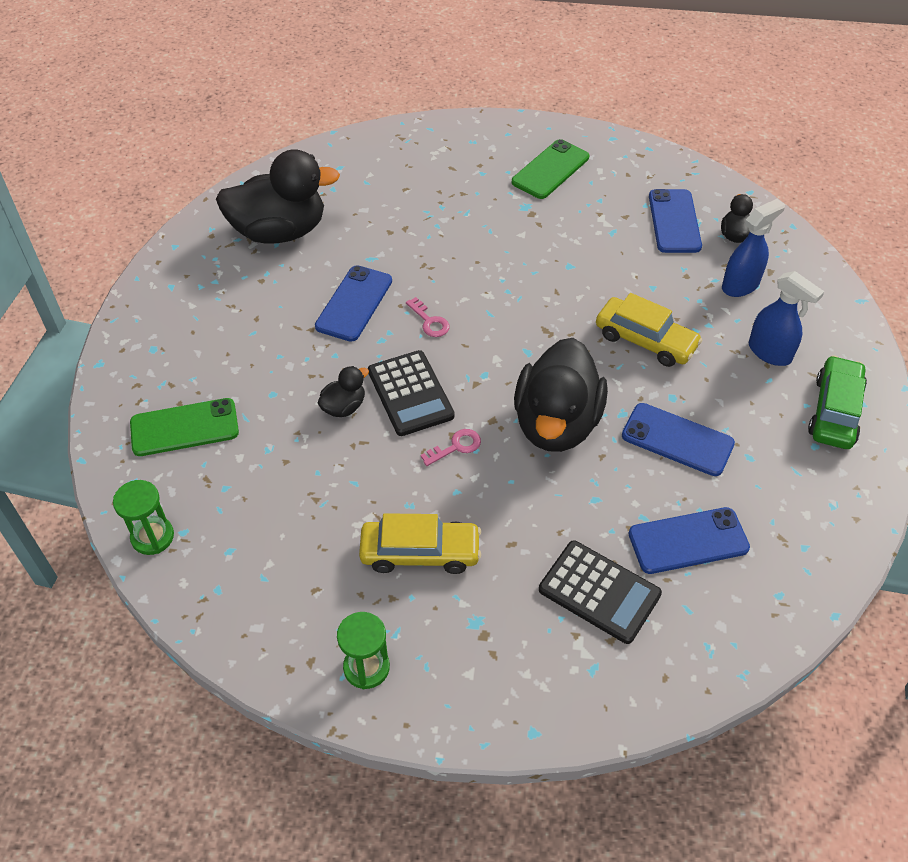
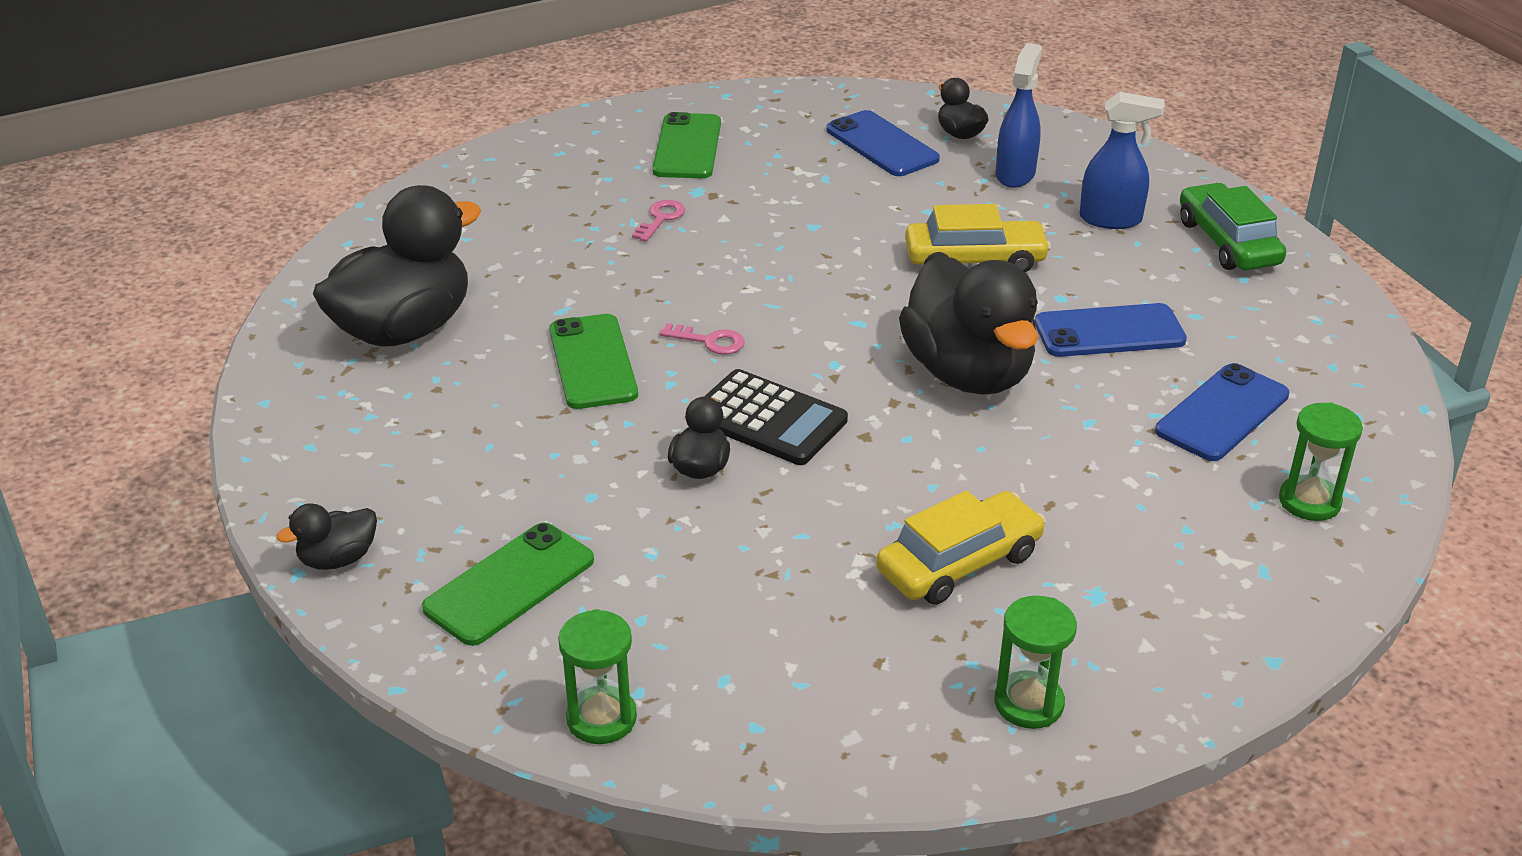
camera: 35 degrees left, 15 degrees down
(123, 365) = (338, 559): none -> black duck
(354, 303) = (592, 362): blue phone -> green phone
(456, 447) = (882, 445): pink key -> pink key (661, 219)
(599, 592) = (1190, 501): black calculator -> none
(676, 638) = (1309, 501): none -> green hourglass

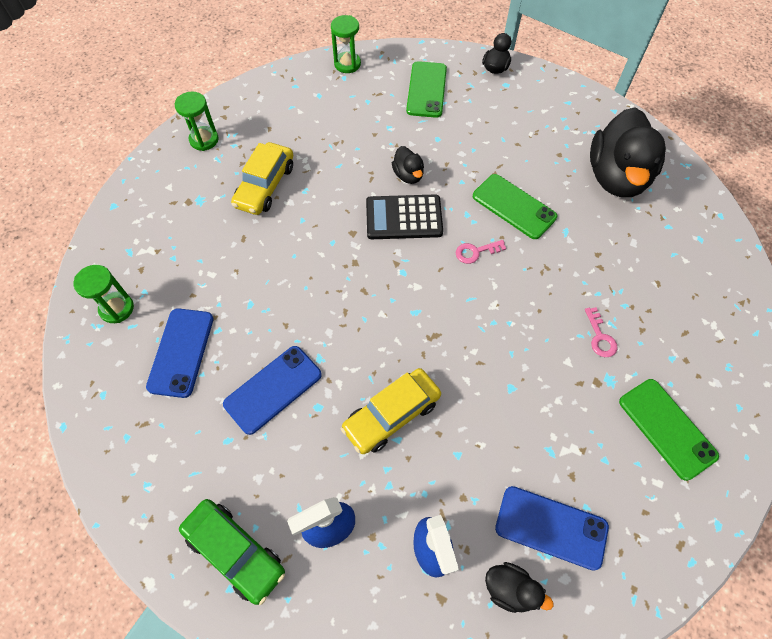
camera: 145 degrees right, 25 degrees up
(968, 373) = (331, 305): black duck -> none

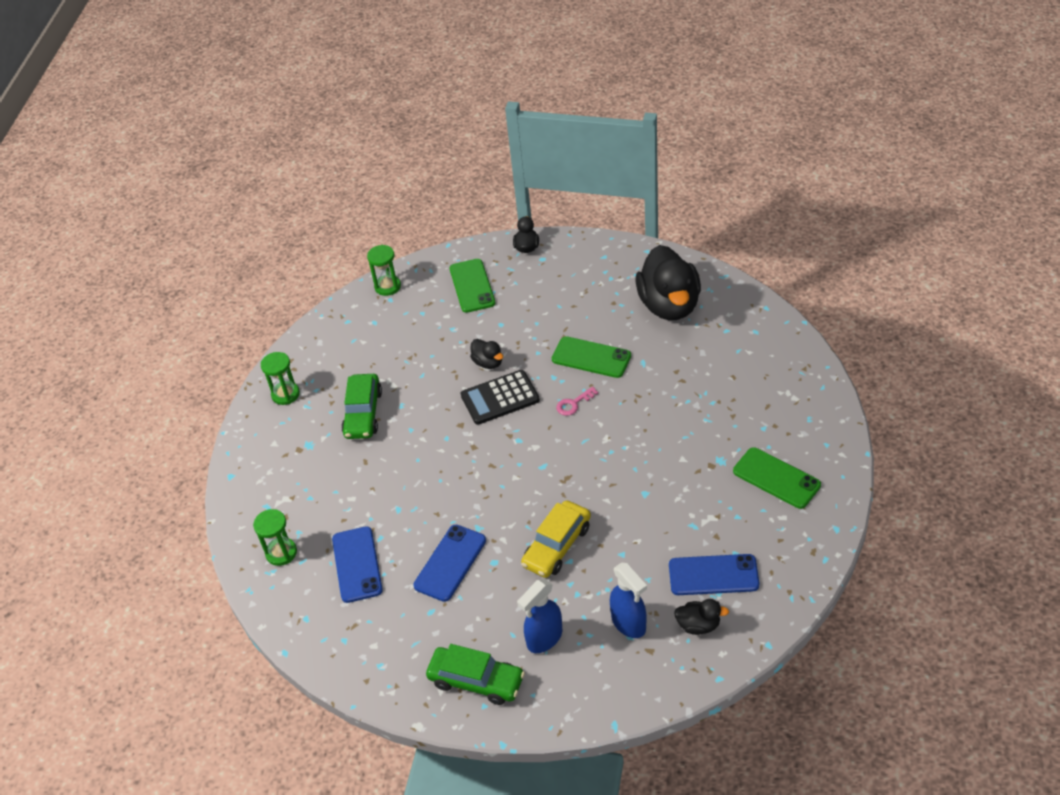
camera: 15 degrees left, 15 degrees down
(265, 186) = (363, 413): yellow car -> green car
(600, 337) = (701, 432): pink key -> none

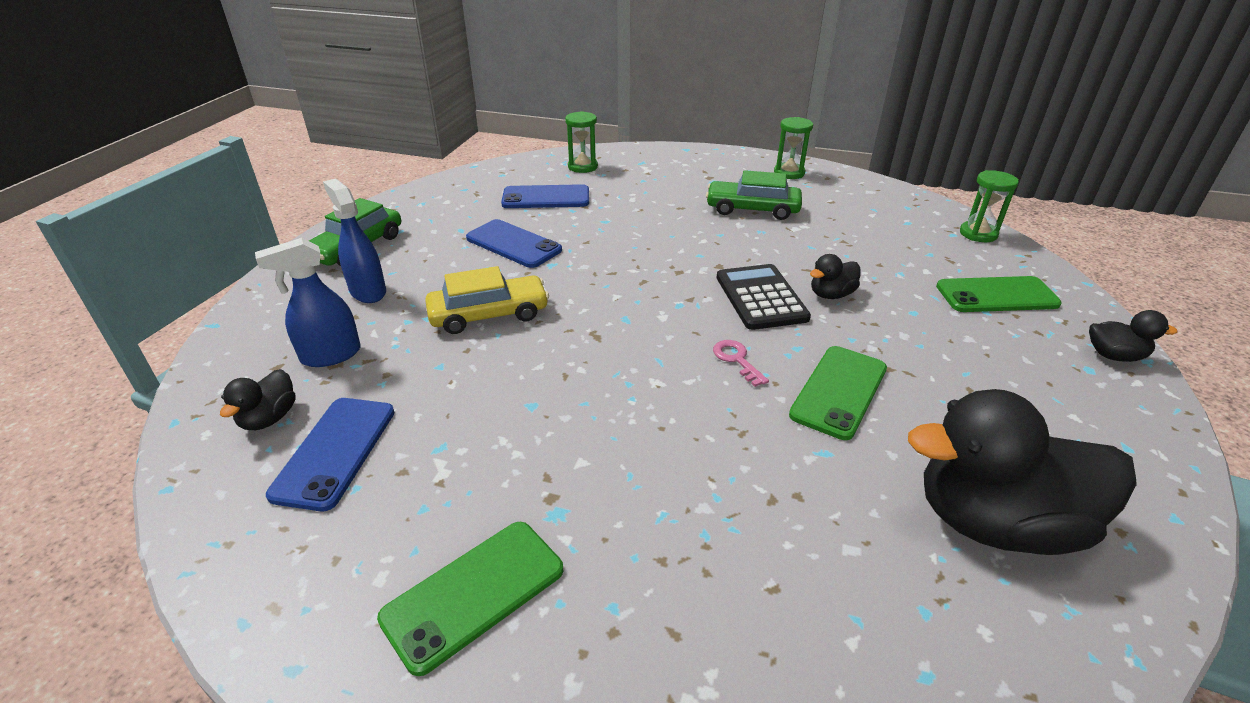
camera: 95 degrees right, 10 degrees down
(557, 546) = (489, 315): yellow car -> yellow car turned 120 degrees clockwise

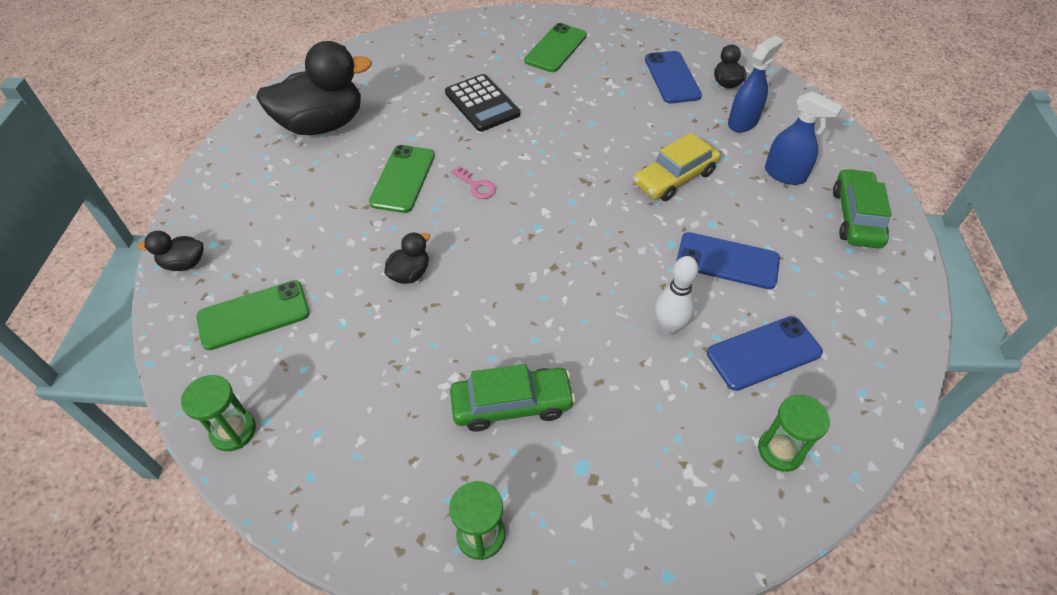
camera: 160 degrees right, 15 degrees up
(604, 220) = (669, 327): none -> white bowling pin
(760, 298) = (471, 252): black calculator -> black calculator (482, 103)

